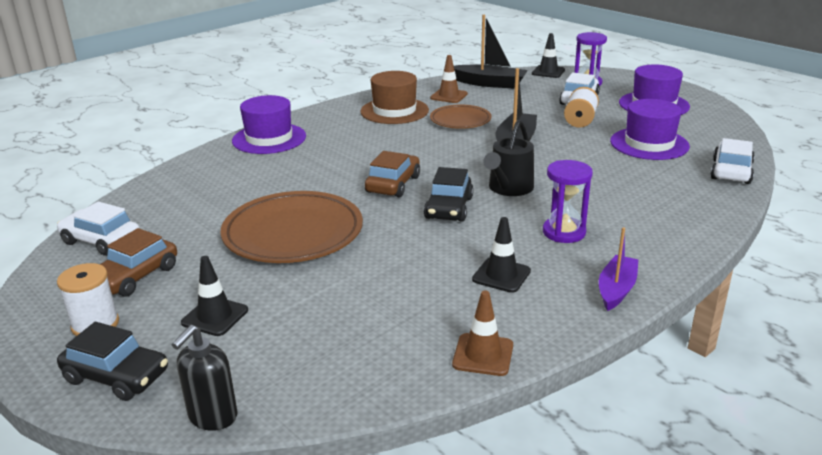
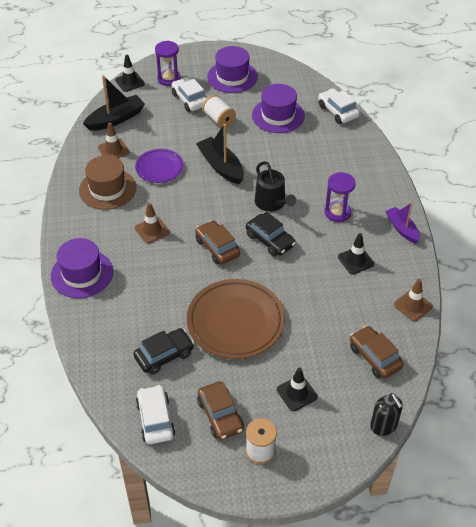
camera: 55 degrees left, 20 degrees up
(101, 240) = (155, 419): white car -> white car turned 105 degrees clockwise
(116, 376) = (320, 455): black car -> black car (164, 355)
(342, 357) = (375, 357): none -> brown car
(370, 146) = (152, 230): none -> brown traffic cone
(460, 120) = (159, 168): brown plate -> purple plate

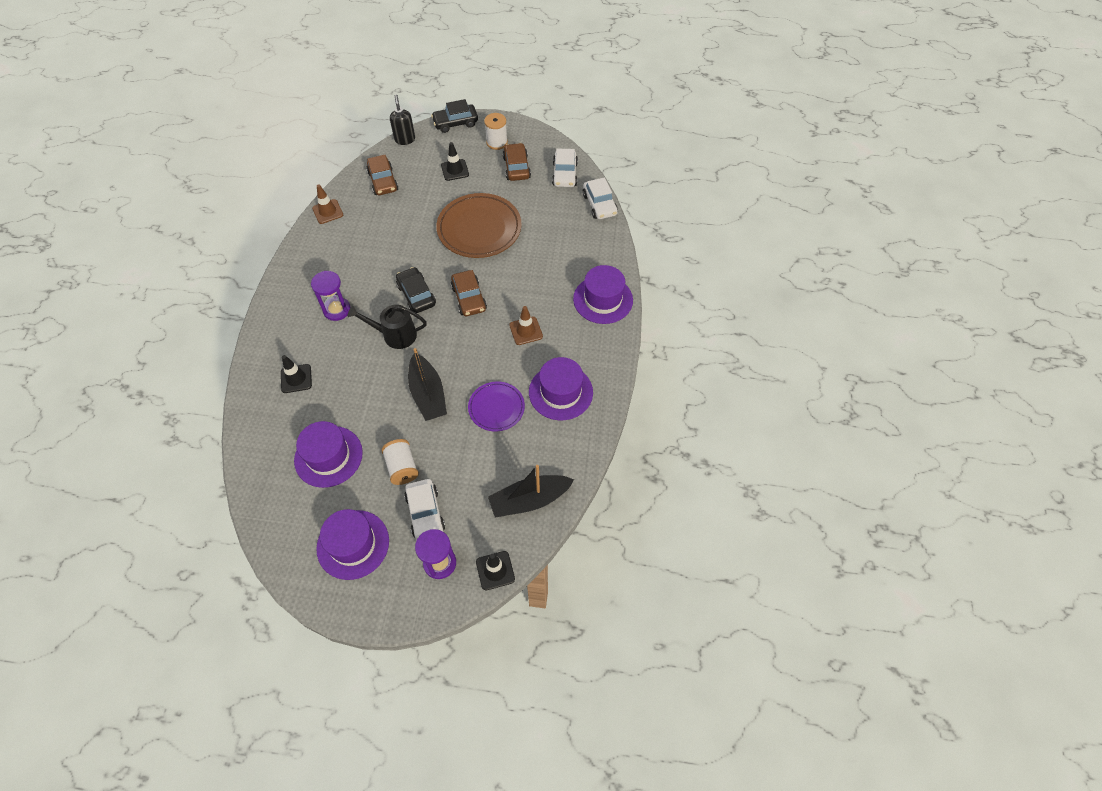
camera: 165 degrees left, 10 degrees up
(107, 189) = (560, 392): brown hat -> purple hat
(113, 150) = (543, 448): brown traffic cone -> none
(164, 355) = (546, 215): black car -> black car (455, 123)
(272, 203) = (395, 335): black watering can -> black watering can turned 75 degrees counterclockwise
(338, 111) = (254, 445): white car -> white car (599, 205)
(355, 260) = (350, 259): black traffic cone -> black traffic cone (296, 378)
(402, 229) = (288, 280): purple boat -> none

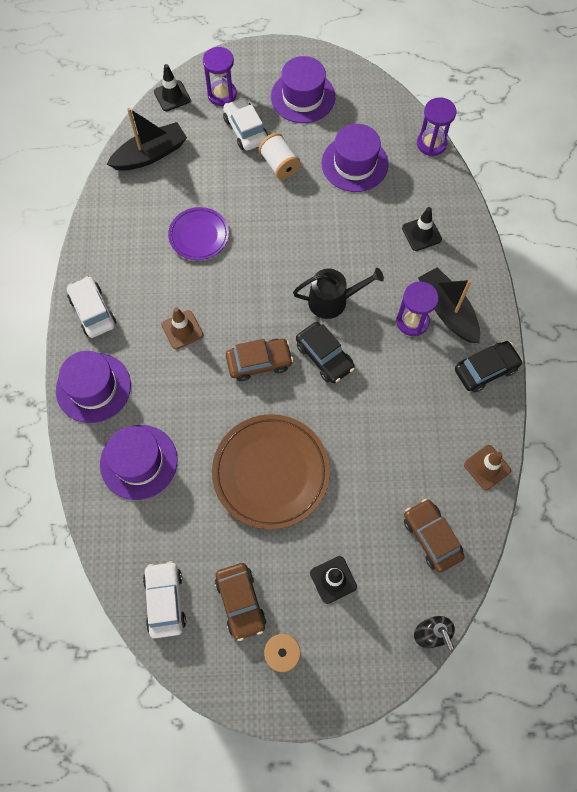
camera: 170 degrees right, 10 degrees up
(244, 466) = (431, 143): none -> purple hourglass
(428, 394) = (275, 239): black boat -> black boat (447, 311)
(455, 123) = (360, 689): black car -> black car (485, 369)
(469, 298) = (259, 362): brown car -> brown car turned 105 degrees clockwise
(560, 392) = (132, 263): purple hat -> purple hat (138, 462)
(599, 205) = (108, 547): white car -> white car (93, 311)

